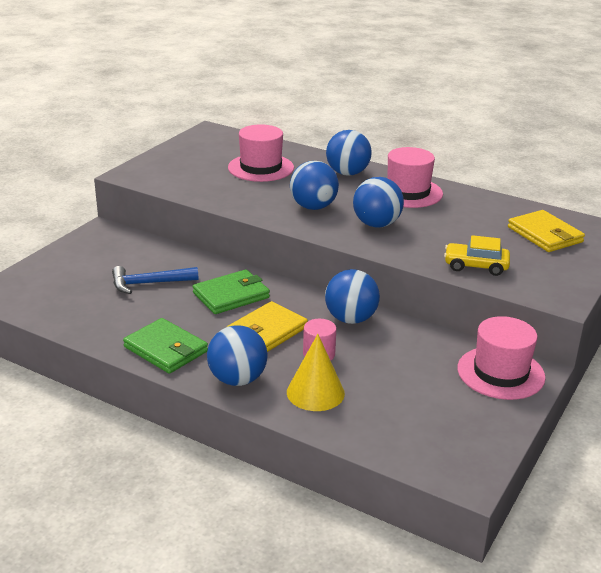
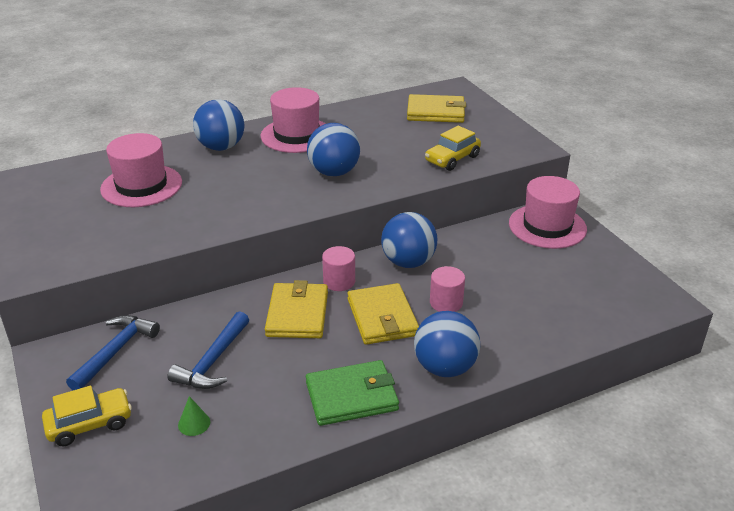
camera: 55 degrees left, 5 degrees up
(56, 267) = (90, 424): none -> yellow car
(86, 300) = (194, 423): none -> green cone
(125, 248) = (115, 351): none -> blue hammer
(231, 295) = (297, 314): green wallet -> yellow wallet
(288, 298) = (339, 281): none -> pink cylinder
(313, 207) = (262, 190): blue ball -> none
(315, 392) = (502, 329): yellow cone -> none

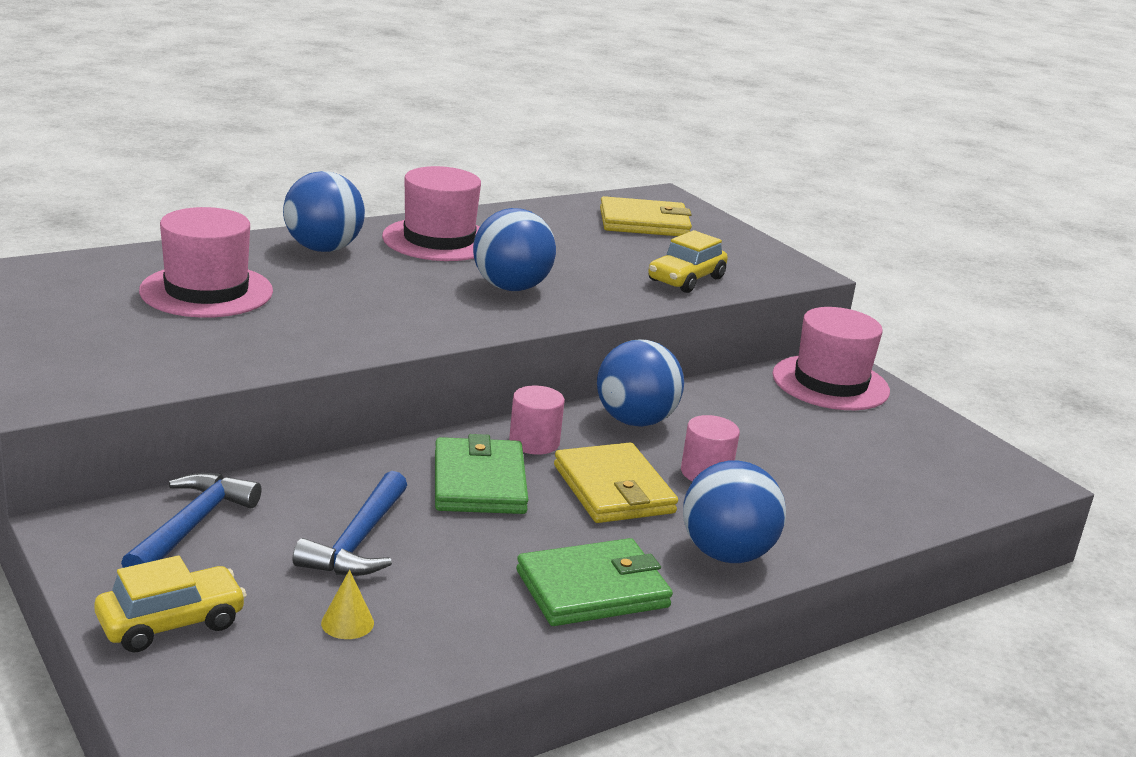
camera: 10 degrees left, 10 degrees down
(194, 423) = (347, 623): green cone -> yellow cone
(297, 314) = (479, 482): yellow wallet -> green wallet

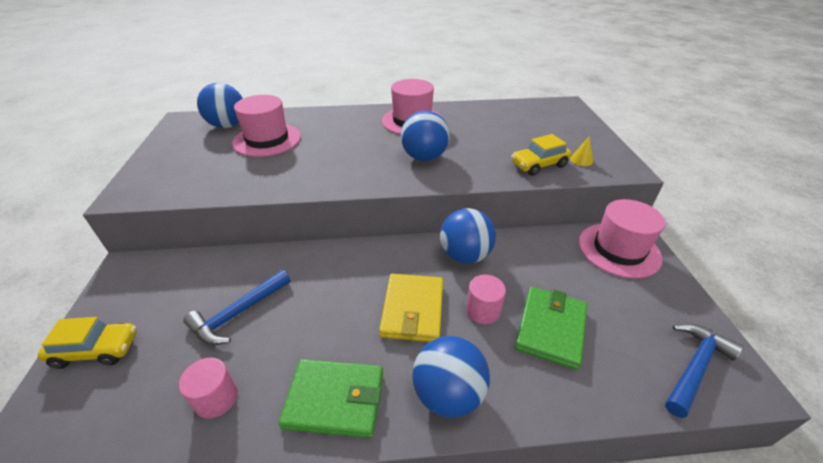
camera: 30 degrees right, 15 degrees up
(191, 525) = (173, 279): blue hammer -> blue hammer (694, 366)
(323, 249) = (348, 120): blue ball -> blue ball (228, 125)
(347, 623) = (175, 381): yellow cone -> yellow cone (581, 160)
(479, 482) = (338, 284): green wallet -> green wallet (550, 328)
(534, 442) = (393, 259): pink cylinder -> pink cylinder (216, 398)
(644, 223) = (541, 121): yellow wallet -> none

